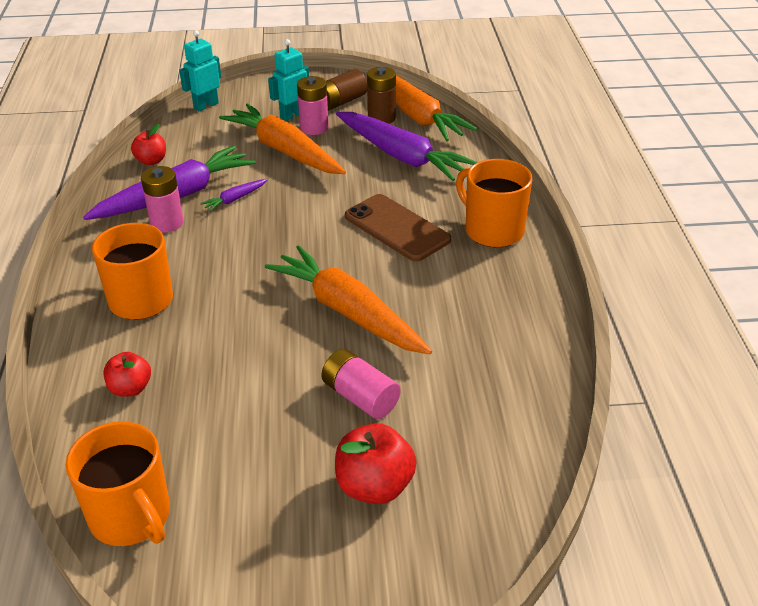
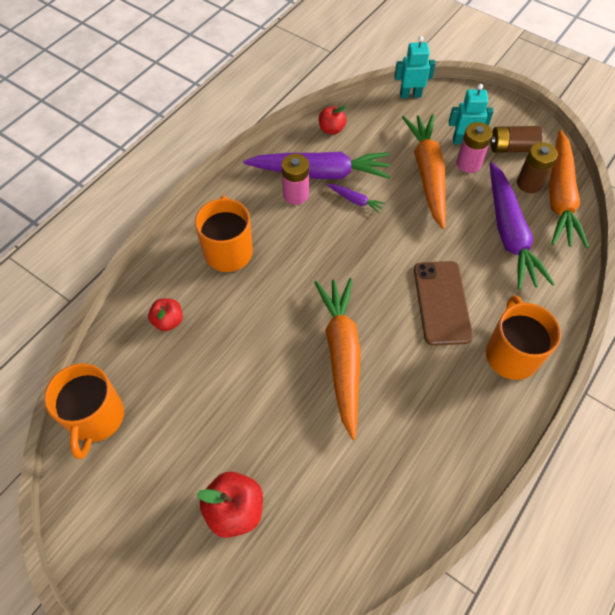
camera: 40 degrees right, 20 degrees up
(235, 199) = (355, 200): purple carrot -> purple carrot turned 150 degrees counterclockwise
(360, 397) = (287, 433): pink battery -> none

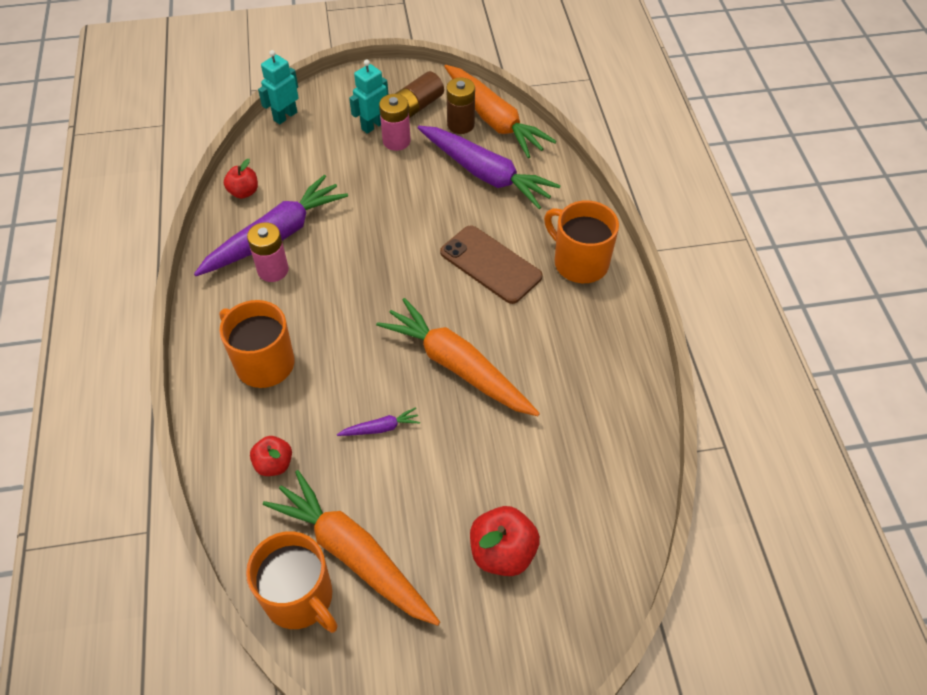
camera: 45 degrees left, 5 degrees down
(355, 200) = (333, 237): purple carrot -> purple carrot (381, 428)
(427, 174) = (371, 172): orange carrot -> orange carrot (353, 554)

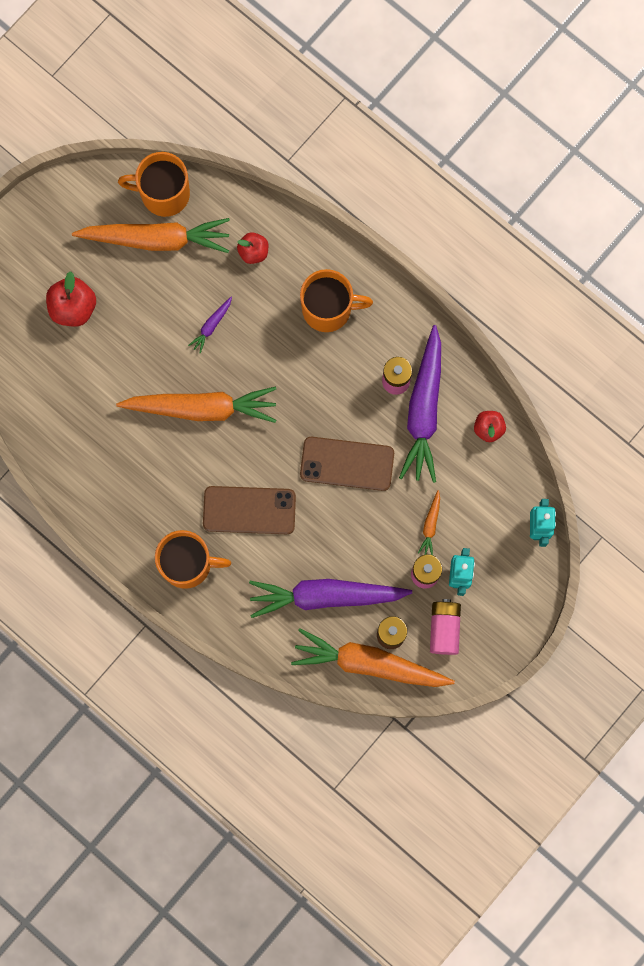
camera: 140 degrees right, 25 degrees up
(358, 165) = (430, 525): none -> orange carrot
(377, 242) = (347, 464): none -> brown phone
(418, 105) = (444, 628): brown battery -> pink battery

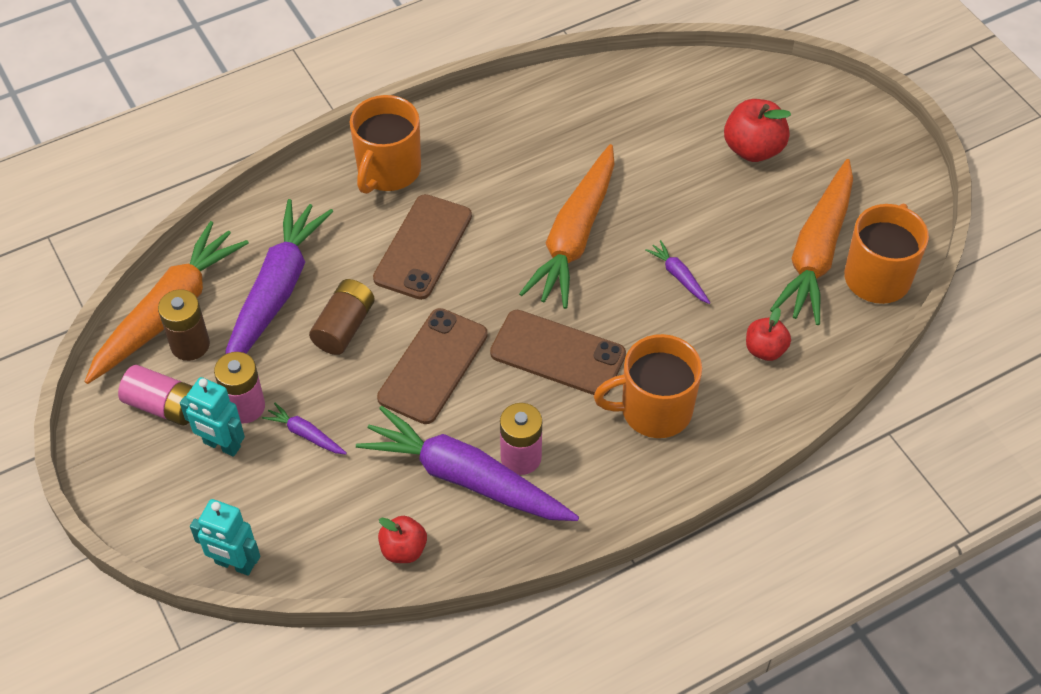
camera: 110 degrees right, 25 degrees down
(306, 385) = (558, 353): none -> brown phone
(328, 309) = (654, 410): orange mug -> orange mug turned 60 degrees clockwise
(337, 536) = (344, 327): none -> brown battery
(430, 525) = (305, 434): orange carrot -> purple carrot

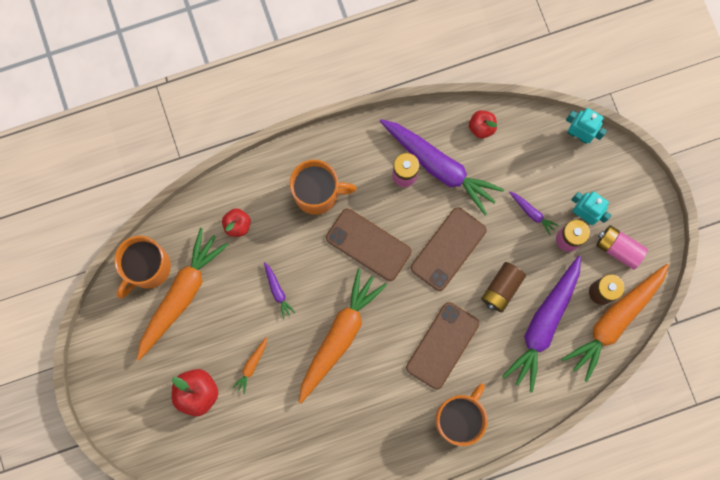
camera: 170 degrees left, 25 degrees up
(689, 187) = (251, 365): none -> orange carrot

